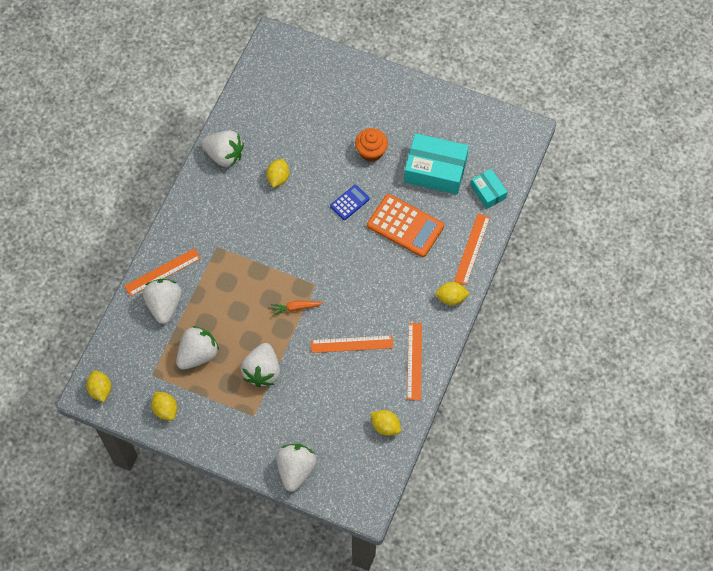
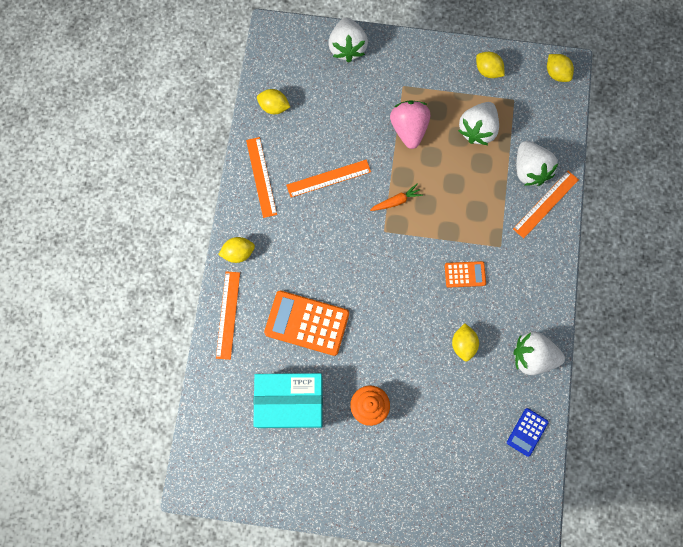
camera: 165 degrees right, 10 degrees up
(257, 231) = (465, 274): none -> orange calculator
(262, 371) = (409, 129): white strawberry -> pink strawberry
(349, 202) = (375, 335): blue calculator -> blue calculator (527, 432)
(488, 192) = (223, 390): turquoise box -> none

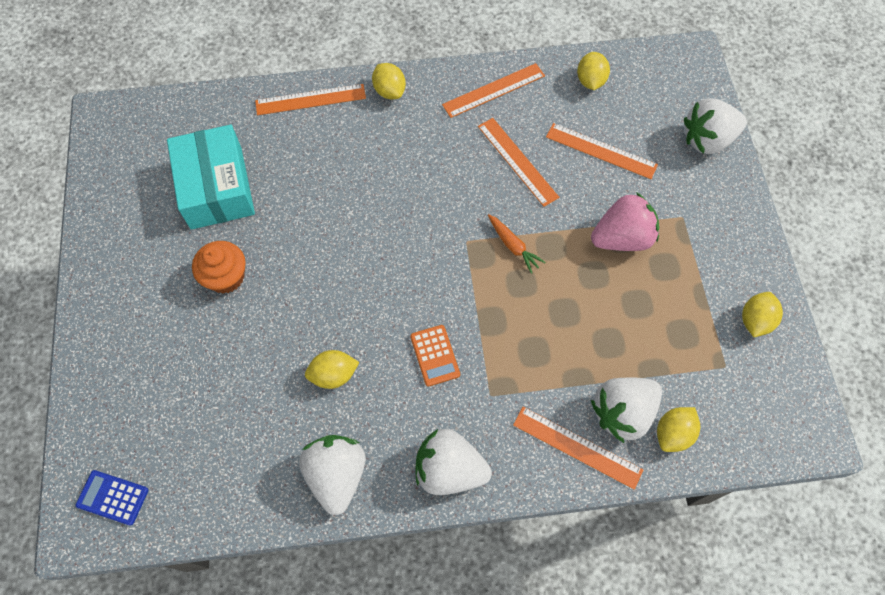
camera: 75 degrees right, 10 degrees down
(307, 323) = (320, 182): orange calculator -> none
(336, 120) = (601, 151): none -> orange ruler
(477, 130) = (657, 326): white strawberry -> white strawberry (449, 469)
(527, 432) = (224, 490): blue calculator -> blue calculator (113, 497)
(556, 73) = (796, 420): yellow lemon -> yellow lemon (673, 433)

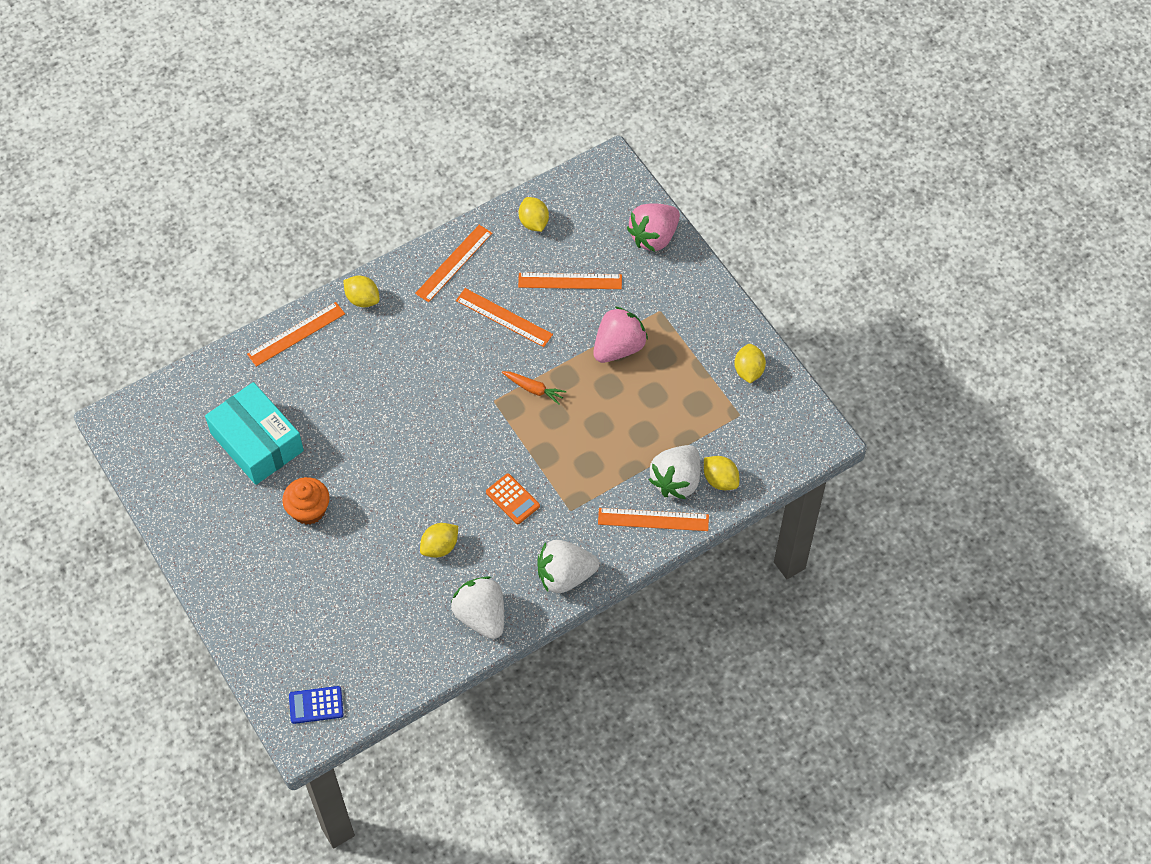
camera: 25 degrees left, 5 degrees down
(673, 433) = (720, 480): yellow lemon -> yellow lemon turned 60 degrees counterclockwise
(707, 140) = (654, 237): white strawberry -> pink strawberry

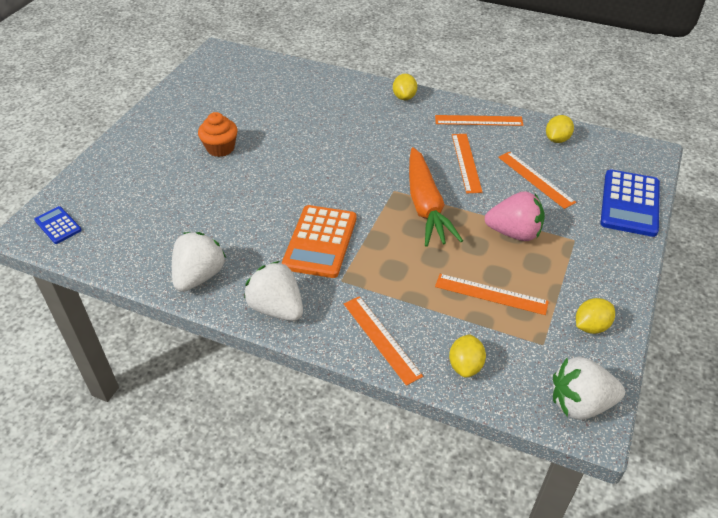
camera: 55 degrees right, 15 degrees down
(257, 442) = (253, 105): turquoise box -> none
(296, 334) = (348, 84): orange ruler -> orange ruler (491, 294)
(440, 547) = (243, 223): yellow lemon -> none
(512, 499) = (320, 242): orange calculator -> orange calculator, size x1.90
(533, 389) = (426, 206): orange carrot -> orange carrot, size x2.27
(654, 237) = (629, 203): pink strawberry -> blue calculator
(676, 481) = (434, 334): white strawberry -> white strawberry (580, 404)

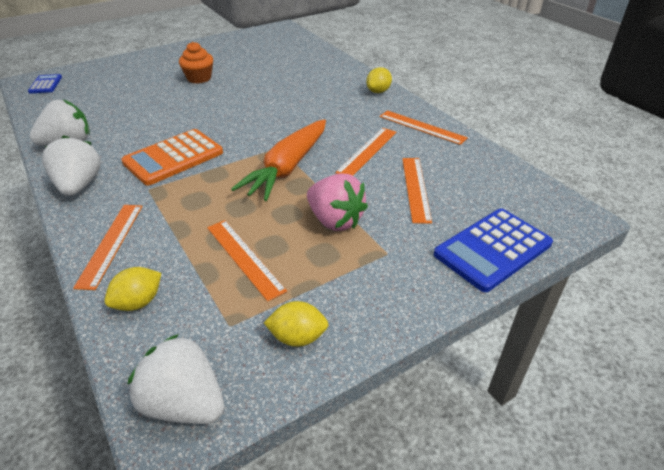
camera: 35 degrees right, 5 degrees down
(557, 139) = (481, 167): yellow lemon -> none

